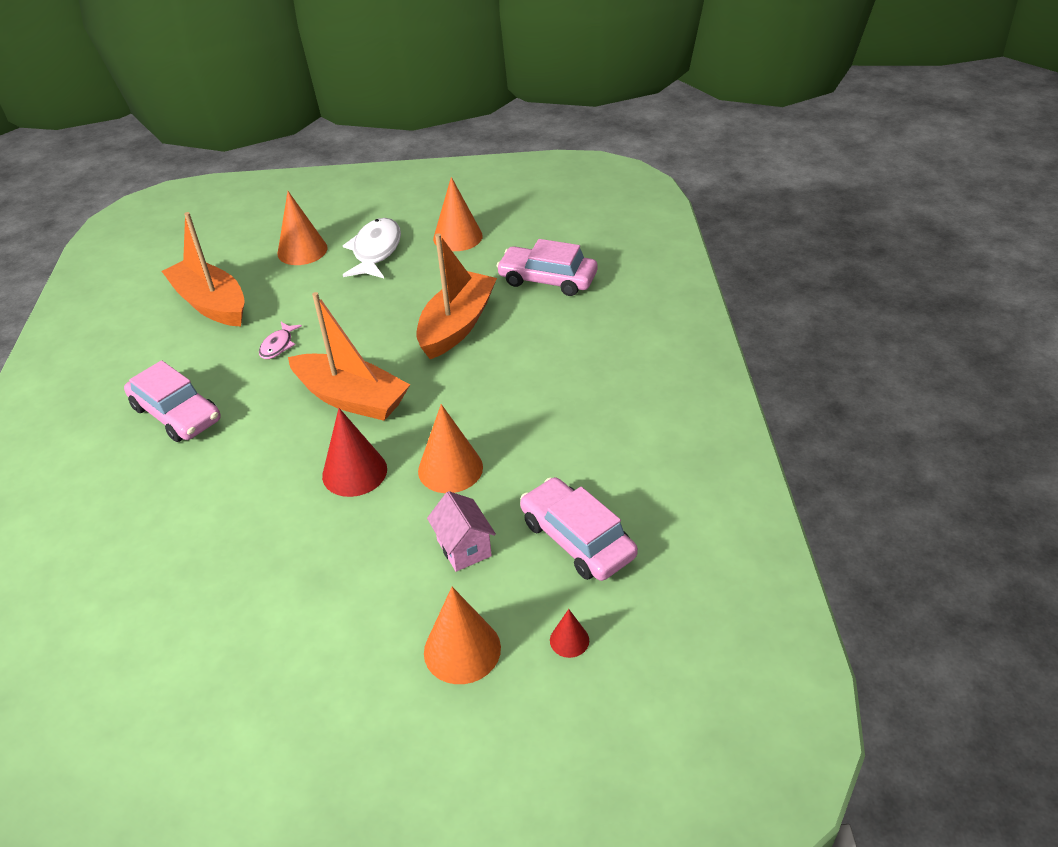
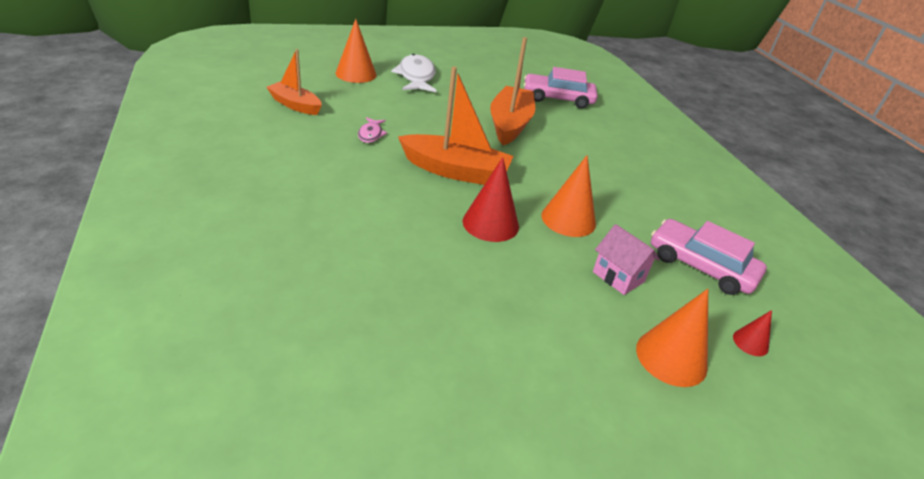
camera: 20 degrees left, 5 degrees down
(176, 413) = (303, 182): pink car -> none
(211, 304) = (295, 105): orange boat -> orange boat, size x0.63
(457, 237) = (474, 71): orange cone -> none

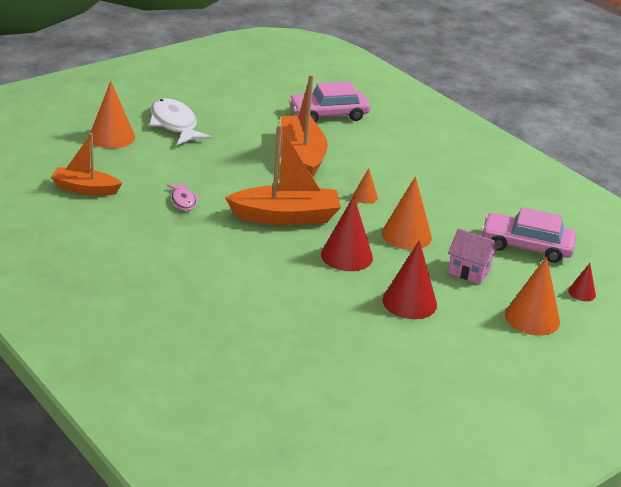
camera: 20 degrees left, 5 degrees down
(528, 293) = (409, 302): none -> red cone
(548, 172) = (365, 196): none -> orange cone

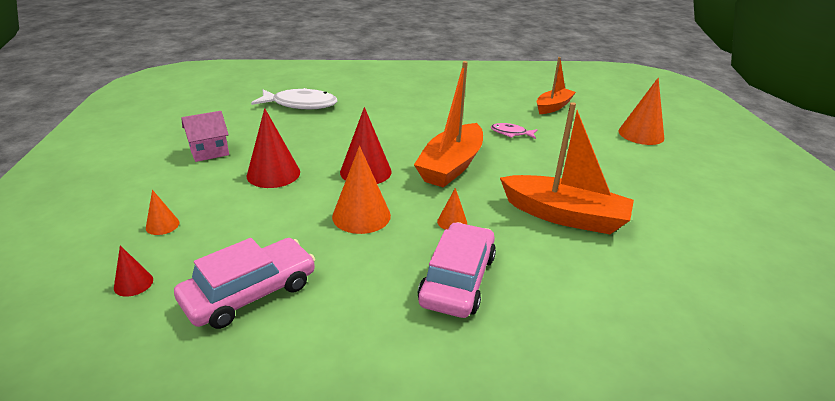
camera: 125 degrees right, 0 degrees up
(174, 124) = (663, 167): white fish -> white fish (300, 104)
(328, 114) = (678, 281): pink car -> pink car (457, 279)
(469, 271) = (266, 224): pink house -> pink house (209, 152)
(532, 318) = (162, 225): orange cone -> orange cone, size x0.51

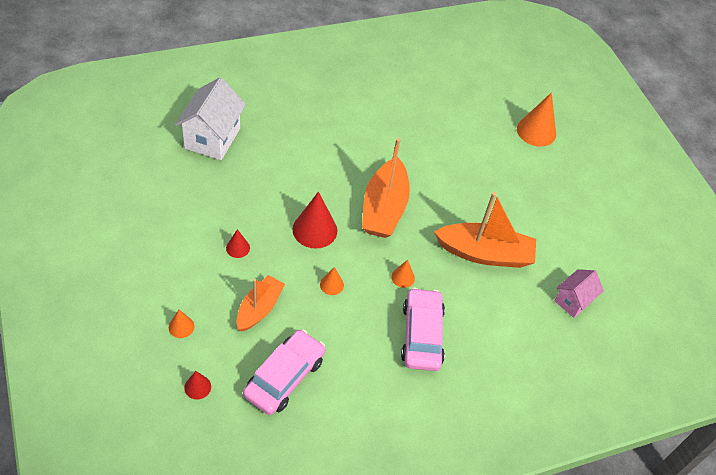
camera: 20 degrees left, 20 degrees up
(209, 152) = (165, 229): pink house -> pink house (573, 301)
(273, 174) = (238, 248): red cone -> red cone, size x0.51
(300, 104) = (212, 138): white fish -> white house
(361, 216) = (332, 284): orange cone -> orange cone, size x0.51
(511, 133) = (424, 150): pink fish -> none
(553, 107) = (454, 99): orange boat -> orange boat (259, 308)

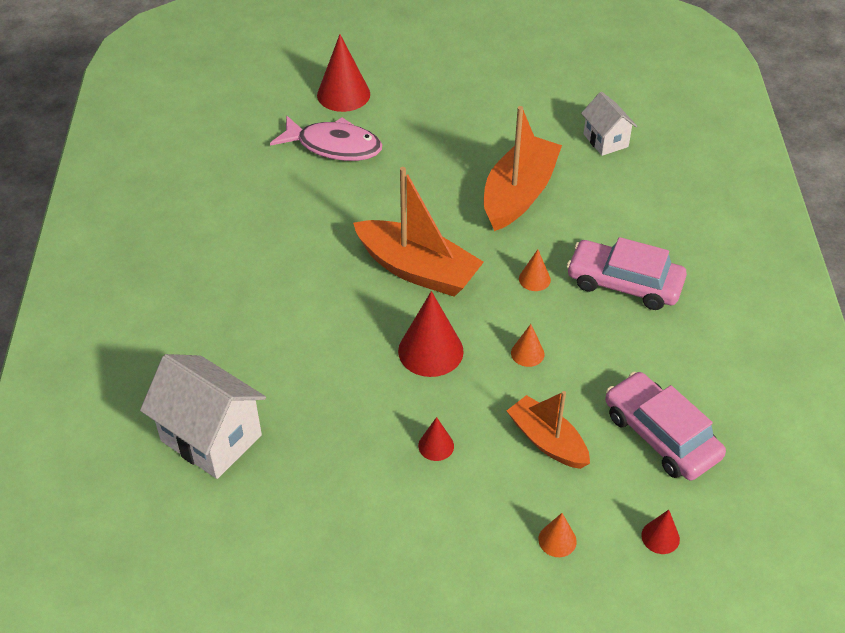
camera: 65 degrees left, 5 degrees down
(481, 138) = (334, 146): none -> pink fish
(536, 131) = (343, 94): orange cone -> red cone
(573, 301) = (605, 140): pink house -> white house

